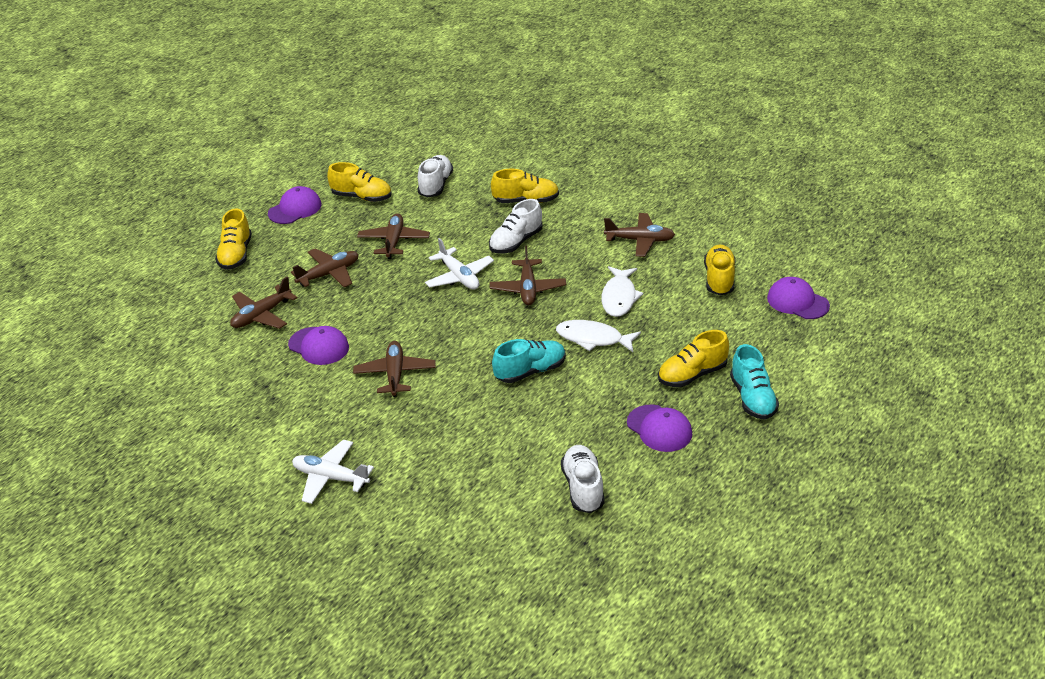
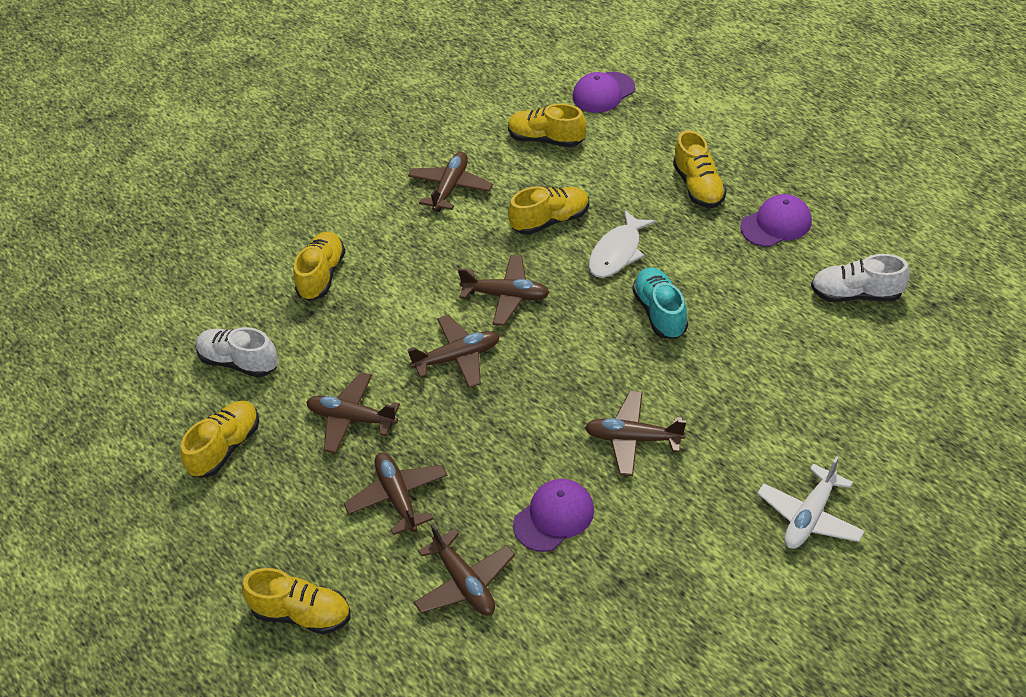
camera: 75 degrees left, 10 degrees up
(295, 209) = (216, 532): purple cap -> none
(459, 277) = (457, 357): white plane -> brown plane
(516, 242) = (407, 295): white shoe -> none
(619, 297) = (550, 221): white fish -> yellow shoe
(752, 398) = (744, 151): turquoise shoe -> none

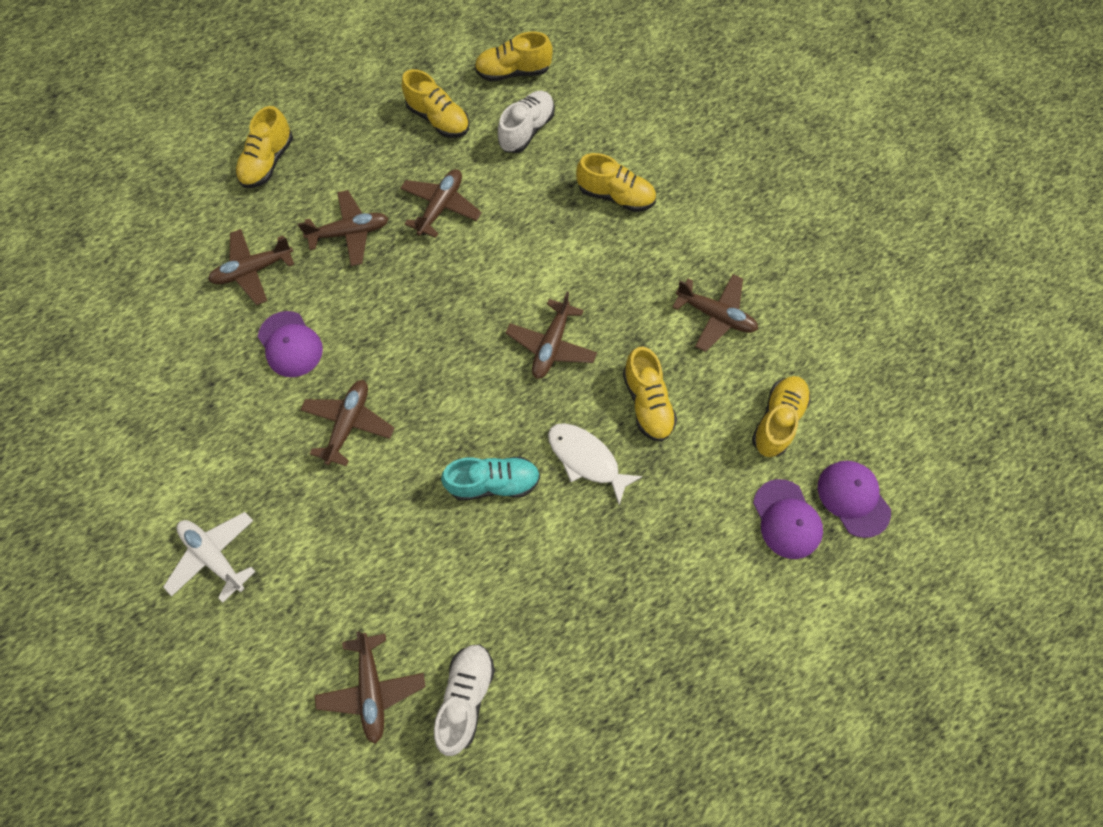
camera: 95 degrees right, 20 degrees up
(457, 357) = (485, 294): brown plane -> brown plane (372, 688)
(698, 186) = (670, 568): yellow shoe -> yellow shoe (513, 72)
(776, 224) = (593, 640): purple cap -> purple cap (786, 519)

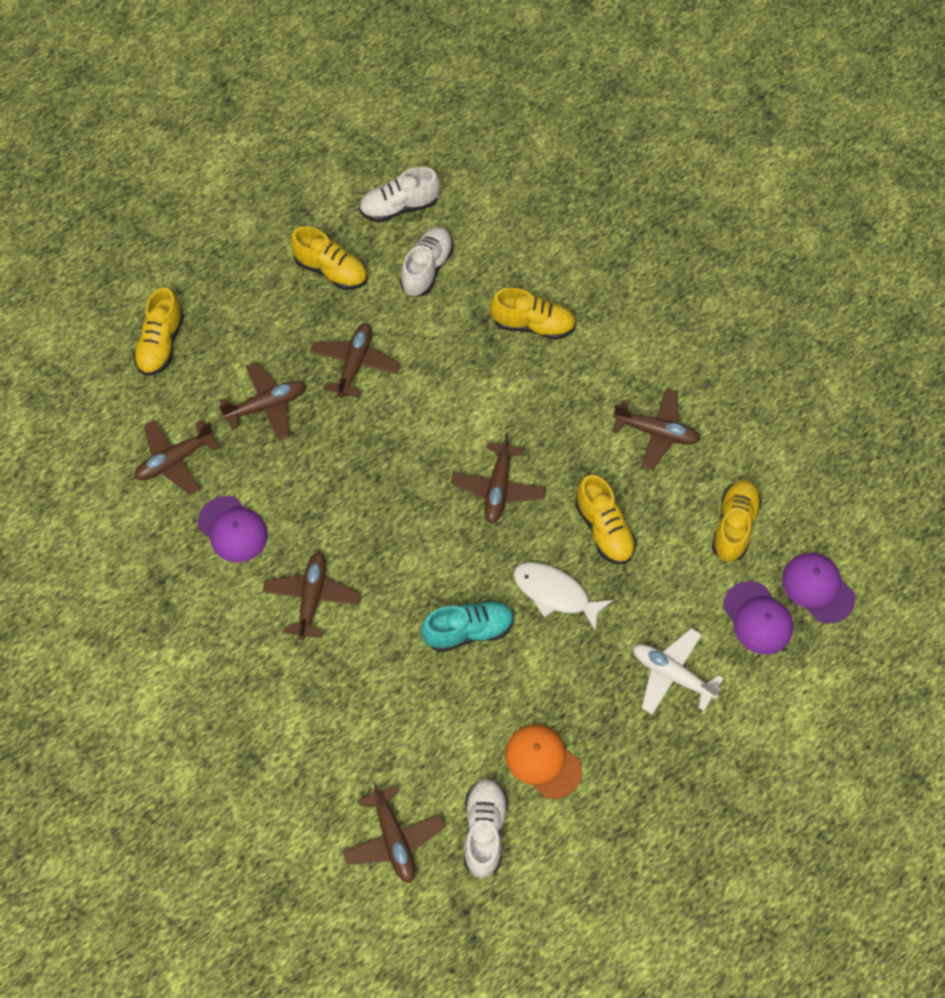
camera: 10 degrees left, 5 degrees down
(214, 556) = (210, 746): white plane -> white plane (672, 675)
(513, 72) = (399, 207): yellow shoe -> white shoe
(540, 632) = (543, 761): none -> orange cap

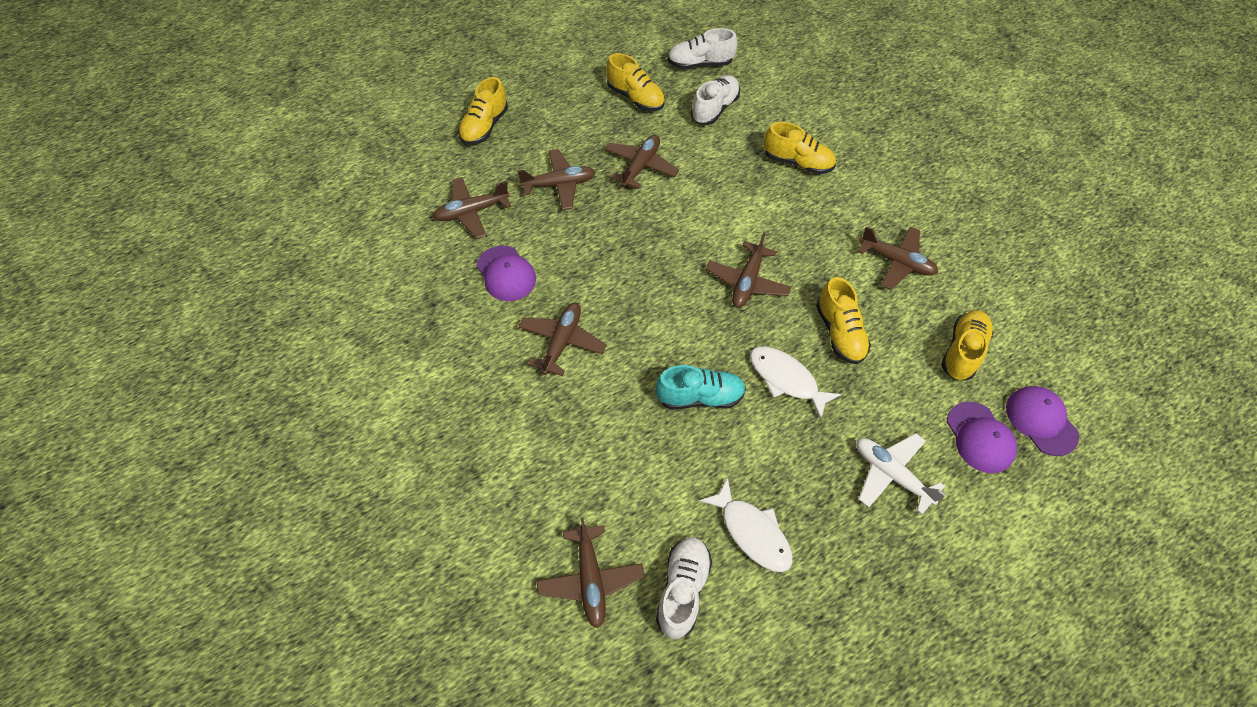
camera: 10 degrees right, 5 degrees down
(543, 761) = (752, 532): orange cap -> white fish

